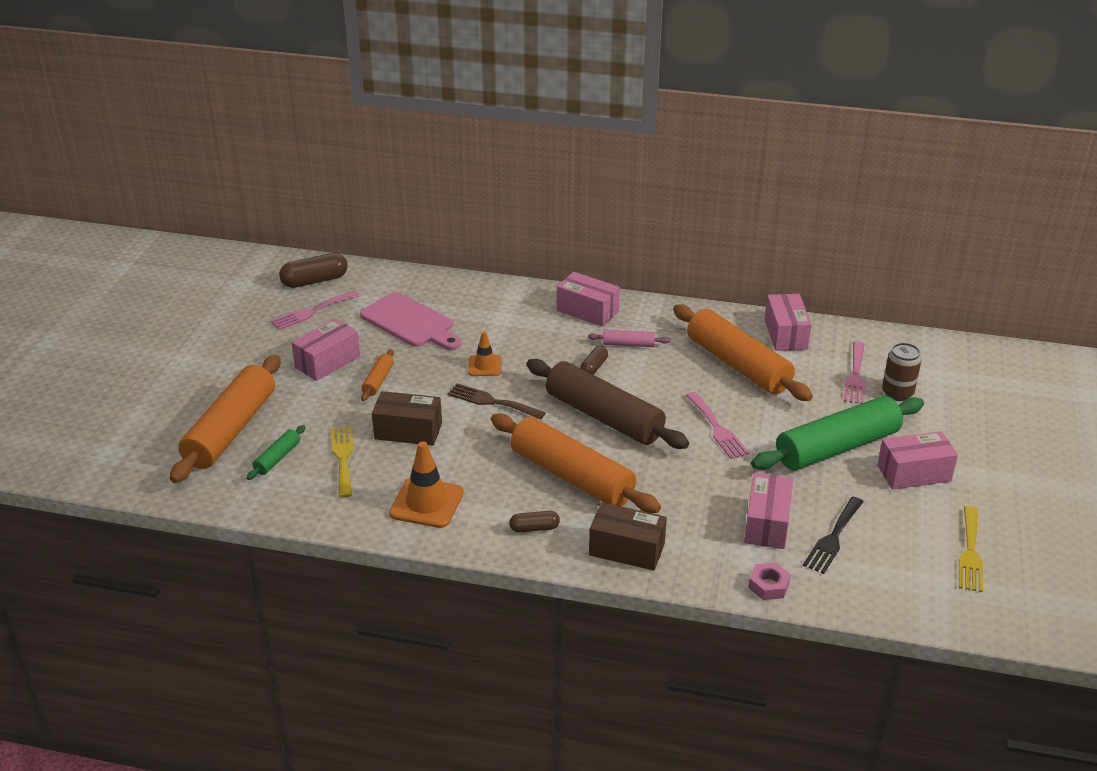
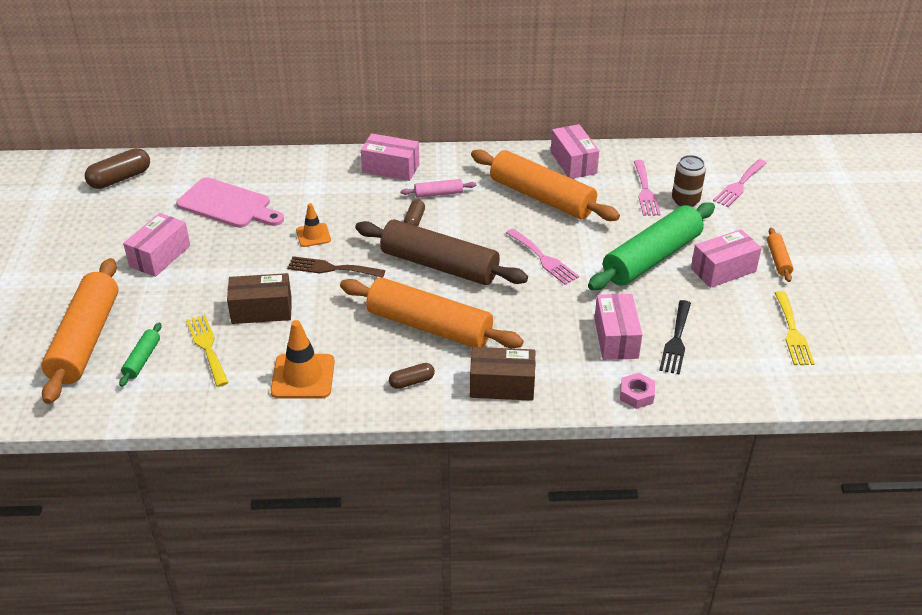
camera: 15 degrees left, 5 degrees up
(312, 312) = (127, 209): pink fork -> pink fork (739, 185)
(378, 380) = (216, 266): orange rolling pin -> orange rolling pin (778, 260)

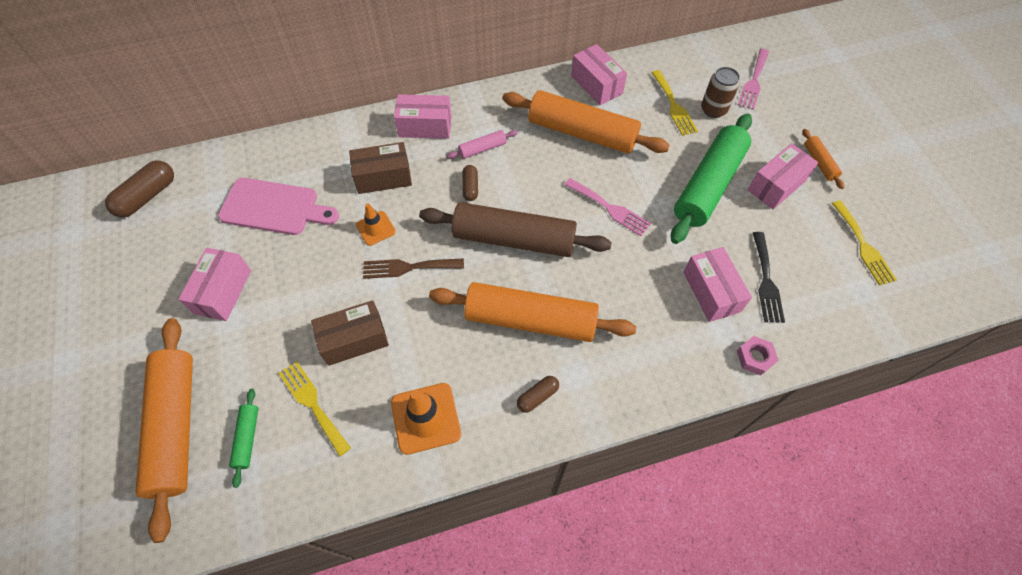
camera: 15 degrees left, 20 degrees up
(502, 385) = (626, 378): brown box -> brown box (383, 177)
(645, 191) = (674, 106): pink fork -> yellow fork

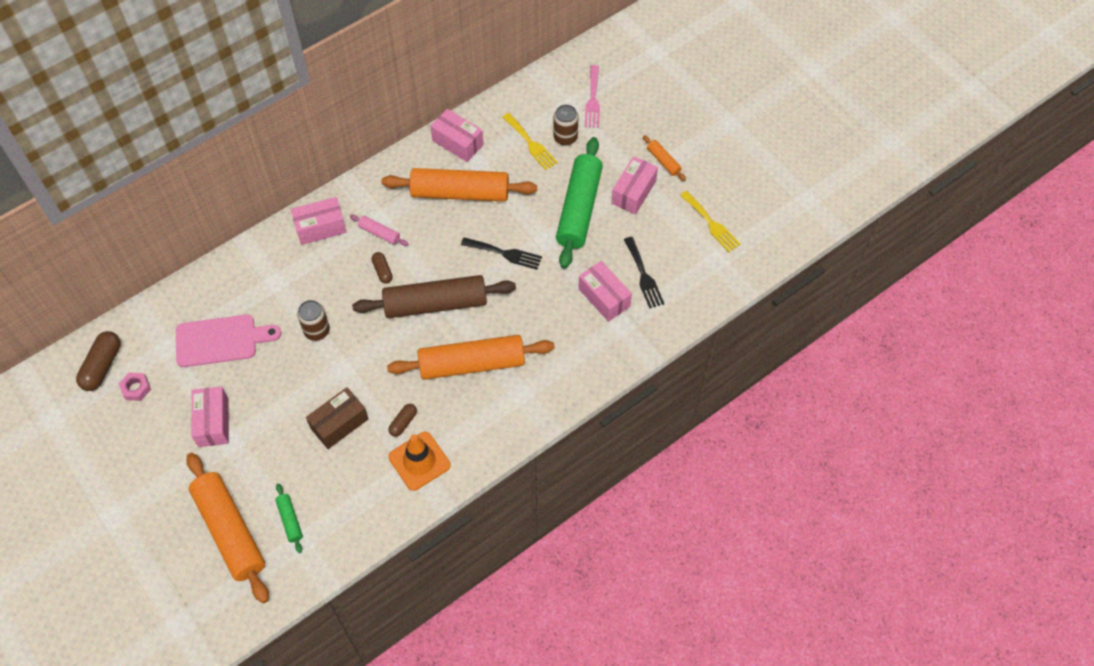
camera: 20 degrees left, 0 degrees up
(312, 404) = (328, 480): yellow fork -> none
(375, 228) = (317, 331): orange traffic cone -> brown can
(383, 177) = (304, 285): brown box -> none
(408, 267) = (358, 354): brown fork -> none
(482, 149) = (379, 233): pink rolling pin -> pink rolling pin turned 75 degrees clockwise
(537, 396) = (497, 418): brown capsule -> brown capsule (403, 423)
(610, 208) = (505, 253): pink fork -> black fork
(755, 357) = (648, 337): pink nut -> pink nut (136, 388)

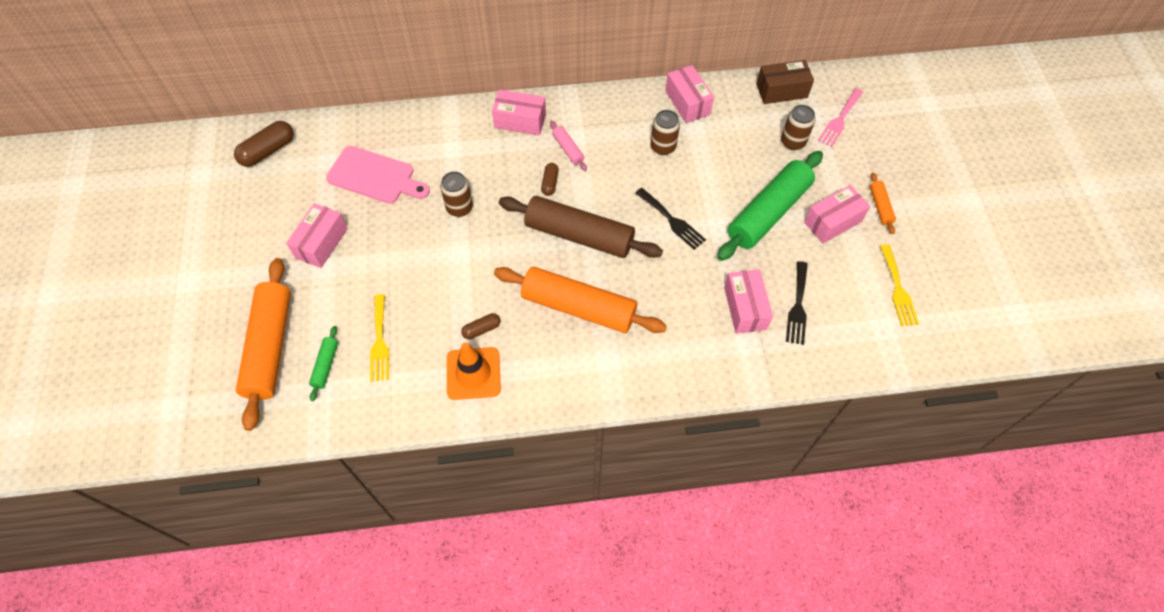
camera: 30 degrees right, 0 degrees up
(136, 388) = (281, 182): pink nut -> none
(339, 423) = (425, 300): brown box -> brown box (781, 91)
(460, 193) = (663, 147): orange rolling pin -> brown can
(531, 143) = (756, 133): yellow fork -> yellow fork (379, 342)

